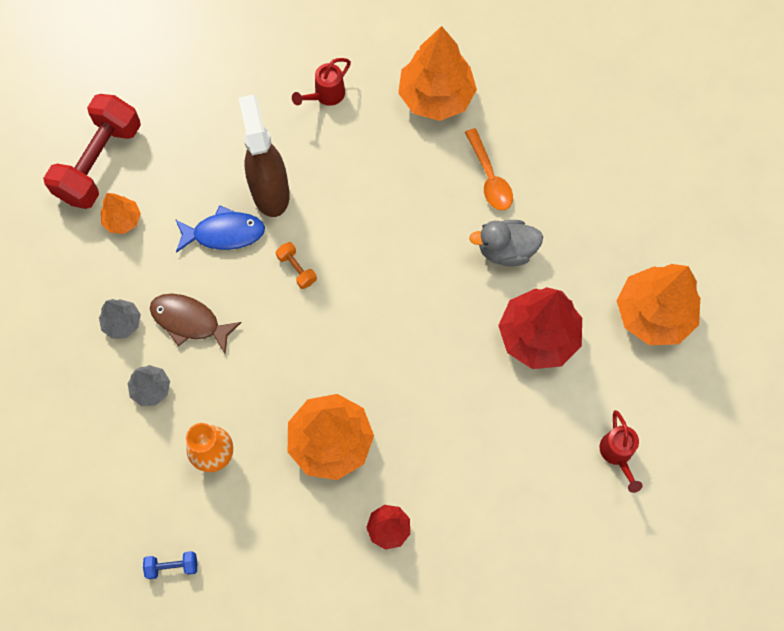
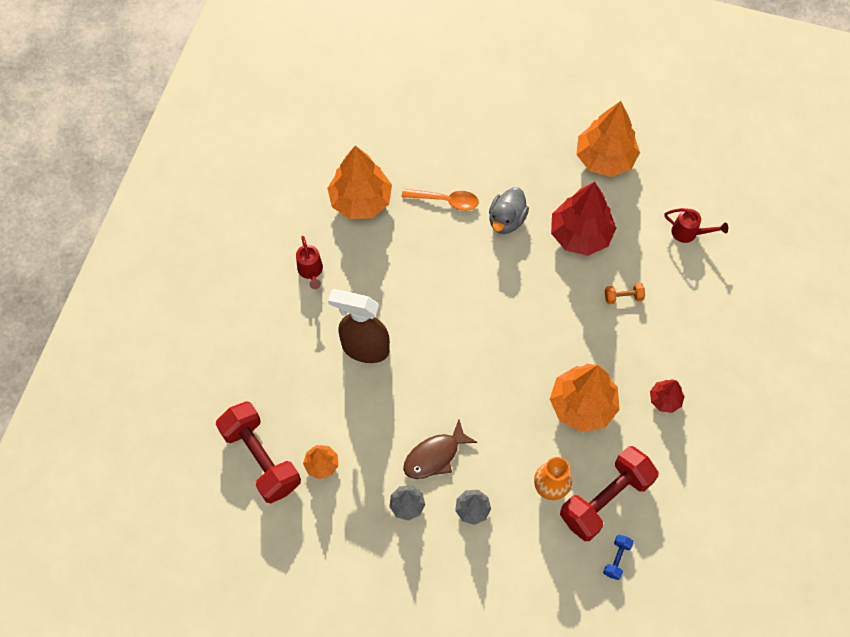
camera: 60 degrees left, 5 degrees down
(224, 233) = (378, 397): blue fish -> none
(234, 520) = (605, 499): none -> red dumbbell
(297, 269) = (438, 361): orange dumbbell -> orange dumbbell (623, 297)

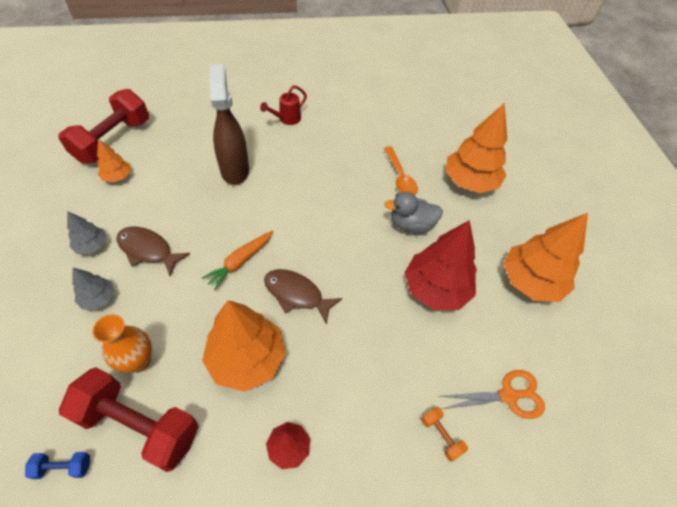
camera: 60 degrees right, 10 degrees down
(360, 200) = (364, 127): orange tree -> orange tree (469, 182)
(483, 379) = (240, 261): none -> orange carrot
(538, 346) = (296, 294): none -> brown fish
(623, 297) = (391, 354): orange dumbbell -> orange dumbbell (441, 436)
(689, 233) = (508, 396): red watering can -> orange scissors

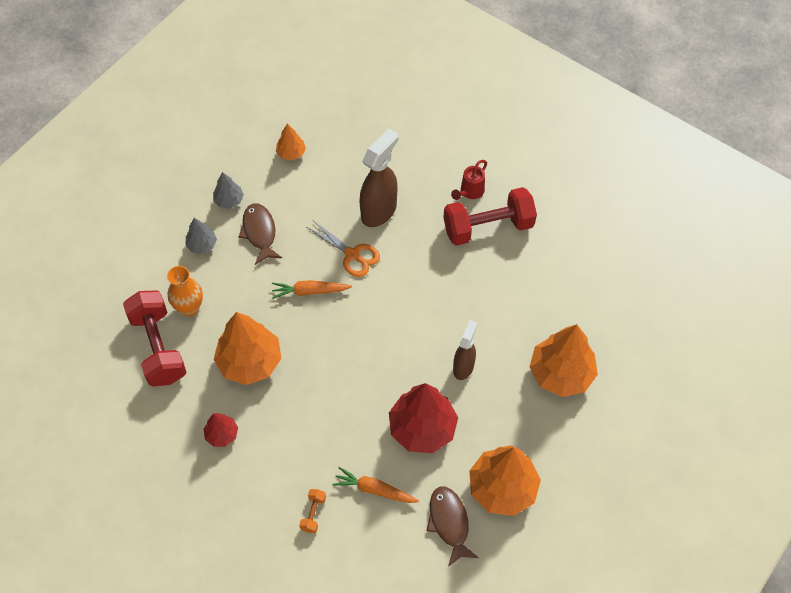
camera: 50 degrees right, 5 degrees up
(64, 467) = (105, 336): blue dumbbell -> none
(113, 141) = (315, 115): red dumbbell -> red dumbbell (488, 227)
(286, 119) = (469, 192): red watering can -> red watering can turned 60 degrees counterclockwise
(296, 294) = (322, 347): brown fish -> brown fish (449, 523)
(400, 177) = (504, 321): orange spoon -> none
(411, 225) = (463, 367): grey duck -> brown spray bottle
(460, 366) = (375, 490): none -> orange carrot
(508, 396) = (384, 535): orange scissors -> orange scissors (352, 255)

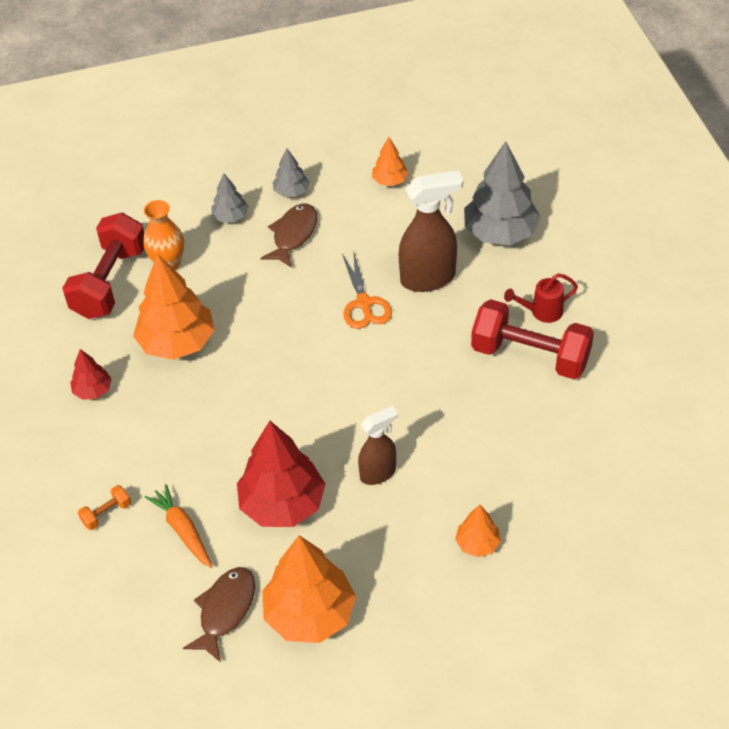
camera: 40 degrees right, 10 degrees down
(310, 291) = (291, 313): orange carrot -> none
(397, 150) = (500, 233): none -> grey tree
(561, 373) = (477, 544): orange tree -> orange tree, size x0.50

